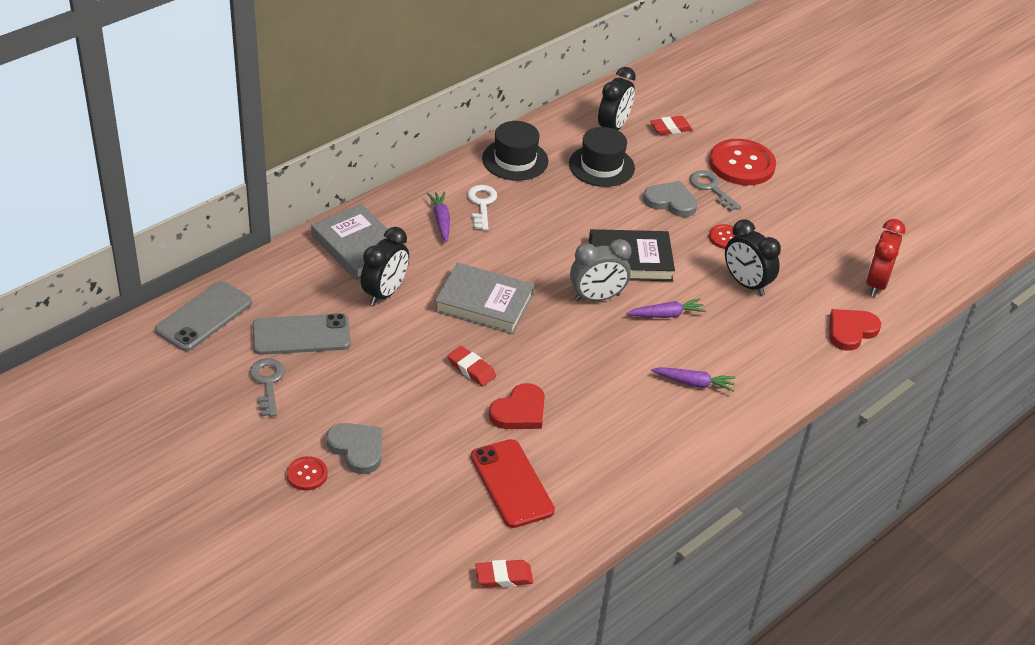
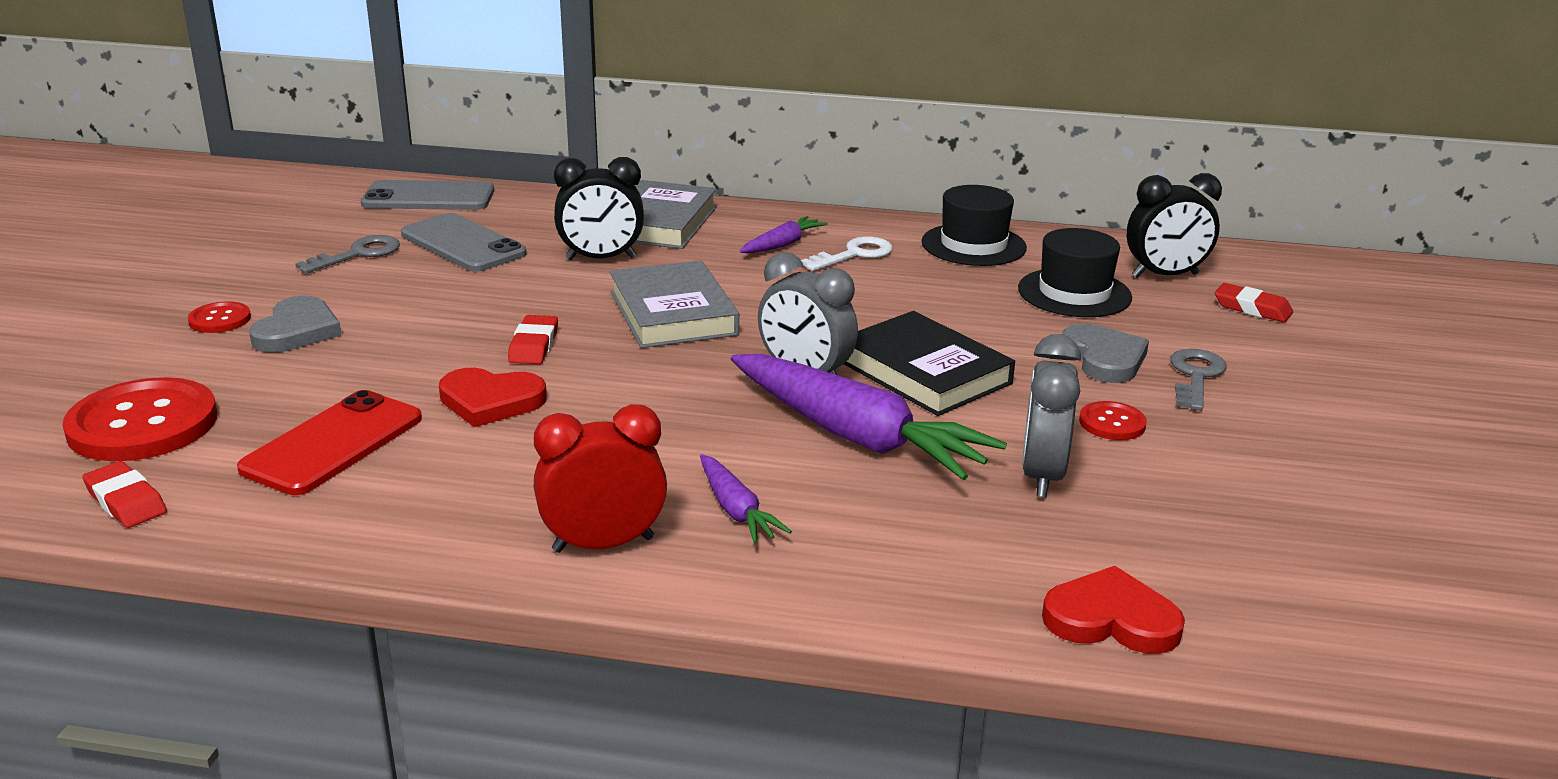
camera: 55 degrees right, 15 degrees down
(666, 315) = (855, 436): purple carrot -> purple carrot, size x2.10
(741, 164) = (1300, 380): red button -> red button (143, 424)
(746, 284) = (1042, 475): black clock -> grey clock
(876, 283) = (1285, 602): red clock -> red clock (603, 544)

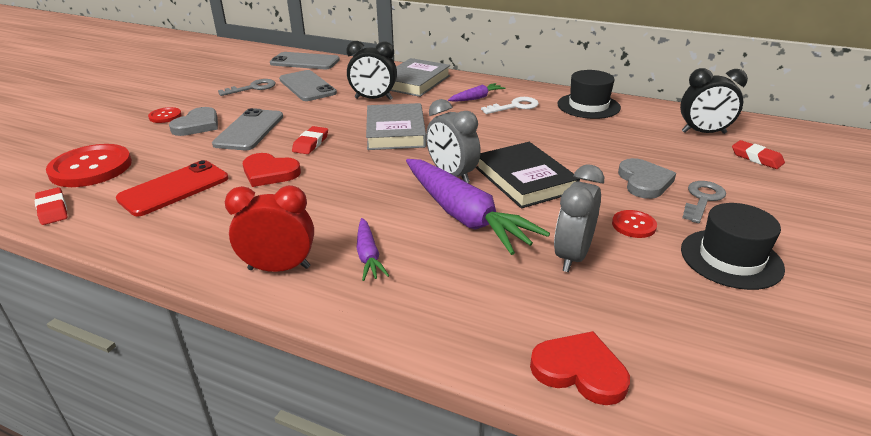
camera: 15 degrees right, 5 degrees up
(404, 332) = (249, 130): none -> grey phone
(1074, 293) = (640, 139): black hat -> black hat (731, 259)

